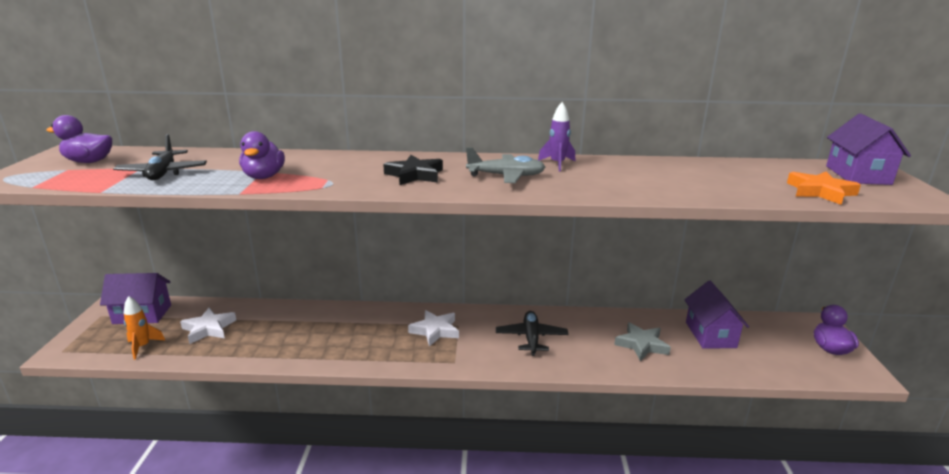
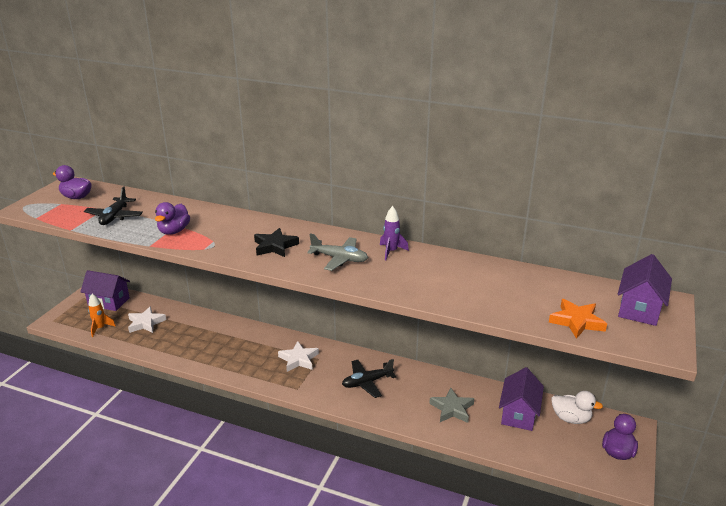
camera: 20 degrees right, 5 degrees up
(531, 338) = (367, 382): black plane -> black plane turned 135 degrees counterclockwise
(761, 328) = (571, 418): none -> white duck

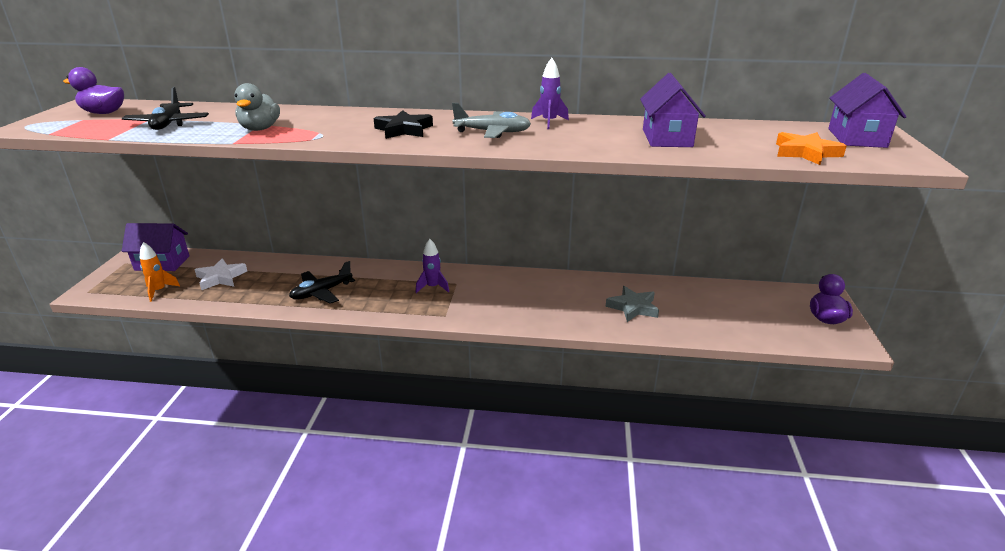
camera: 15 degrees left, 0 degrees up
(174, 231) = (260, 129): purple duck -> grey duck
(298, 359) = (433, 287): white star -> purple rocket
(367, 382) = (524, 297): black plane -> black plane (321, 292)
(518, 414) = (705, 301): purple house -> purple house (667, 138)
(571, 418) = (760, 297): white duck -> none

